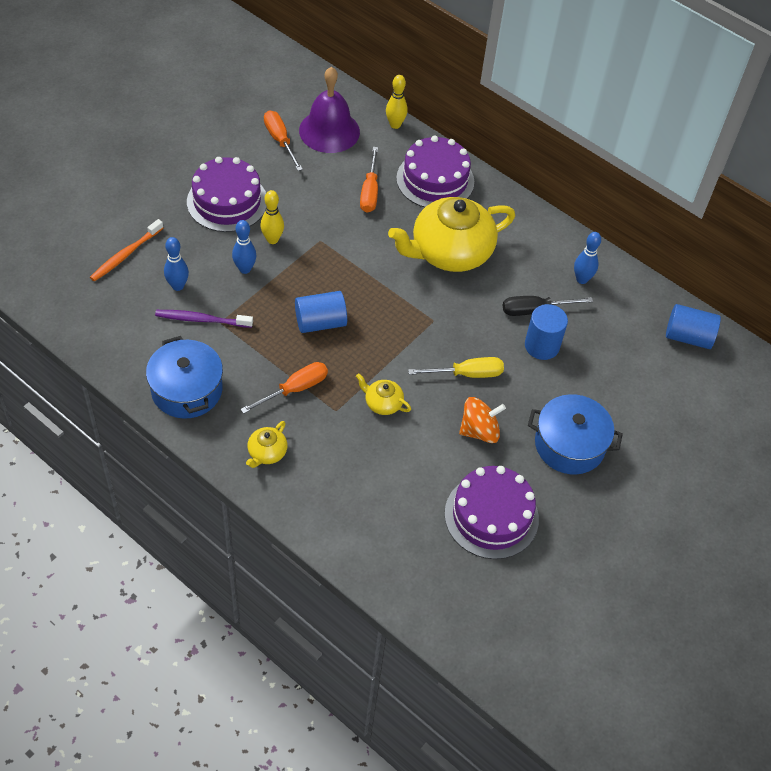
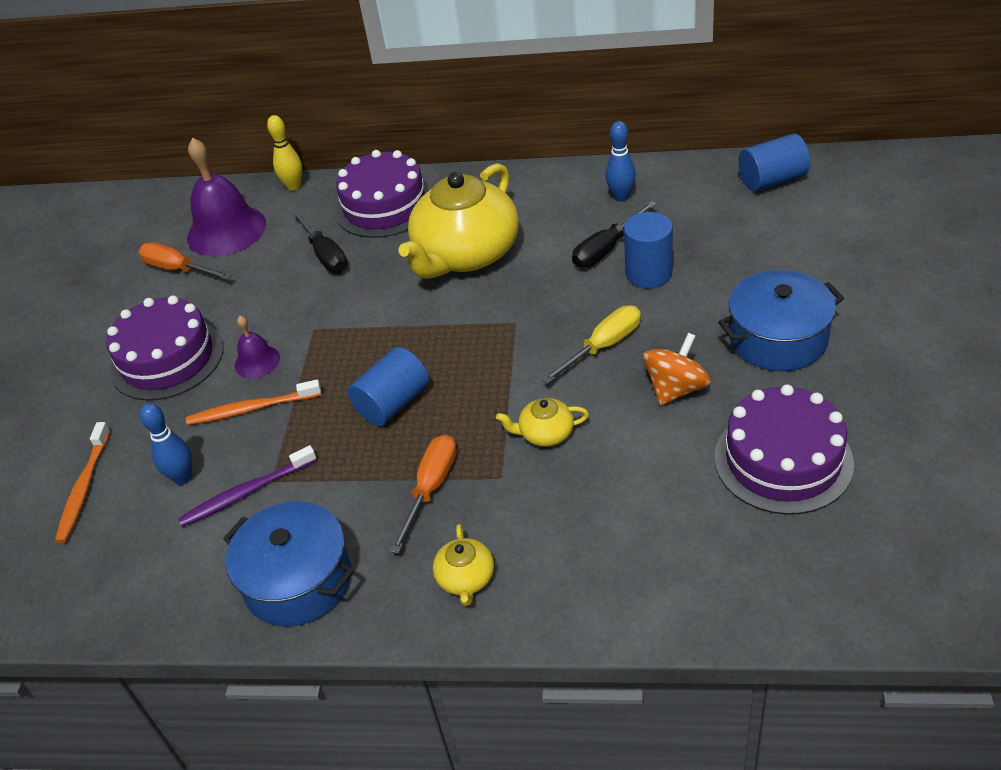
camera: 25 degrees left, 10 degrees down
(245, 269) = (251, 409): blue bowling pin -> orange toothbrush
(272, 239) = (257, 361): yellow bowling pin -> purple bell
(370, 192) = (325, 255): orange screwdriver -> black screwdriver

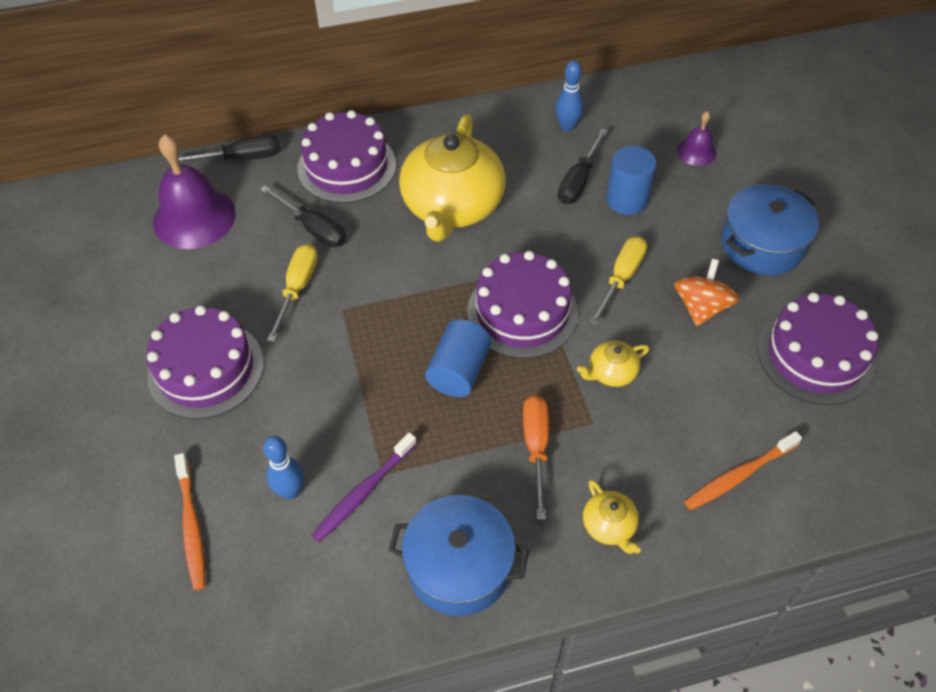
camera: 25 degrees left, 10 degrees up
(178, 269) = (164, 269): orange screwdriver -> none
(251, 409) = (323, 405): orange toothbrush -> orange toothbrush (738, 475)
(257, 361) = (302, 354): purple bell -> purple bell (696, 151)
(283, 304) = (297, 288): none -> yellow screwdriver
(294, 186) = (241, 158): yellow bowling pin -> black screwdriver
(484, 361) = (522, 312): none -> purple cake
(772, 180) = (689, 92): blue cylinder -> none

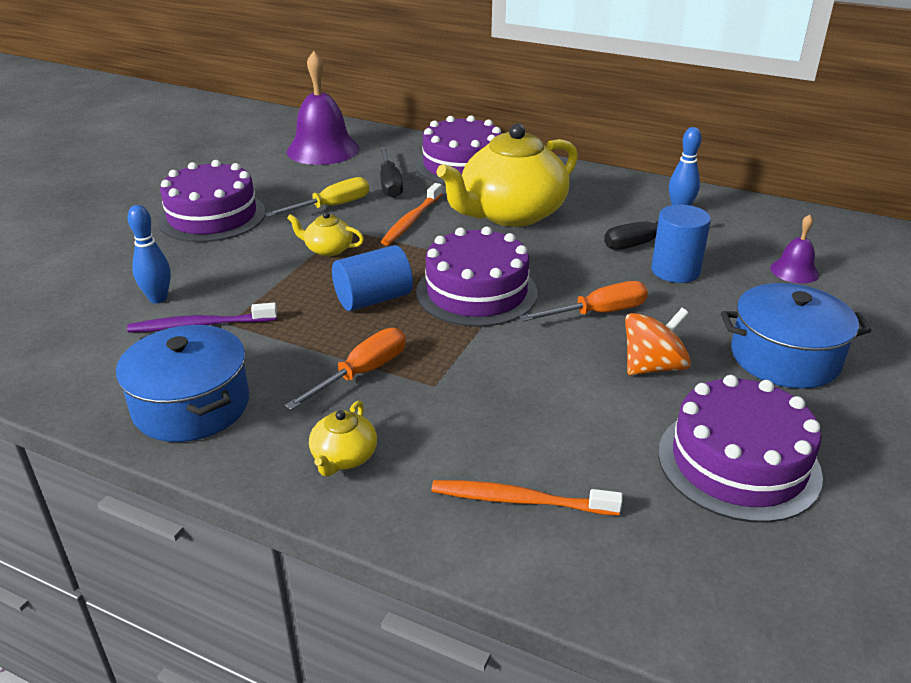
camera: 40 degrees right, 20 degrees down
(191, 526) = (76, 282): orange toothbrush -> orange toothbrush (411, 220)
(241, 158) = (396, 136): black screwdriver -> none
(611, 372) = (499, 364): yellow teapot -> yellow teapot (328, 249)
(621, 278) = (598, 313): yellow screwdriver -> orange screwdriver

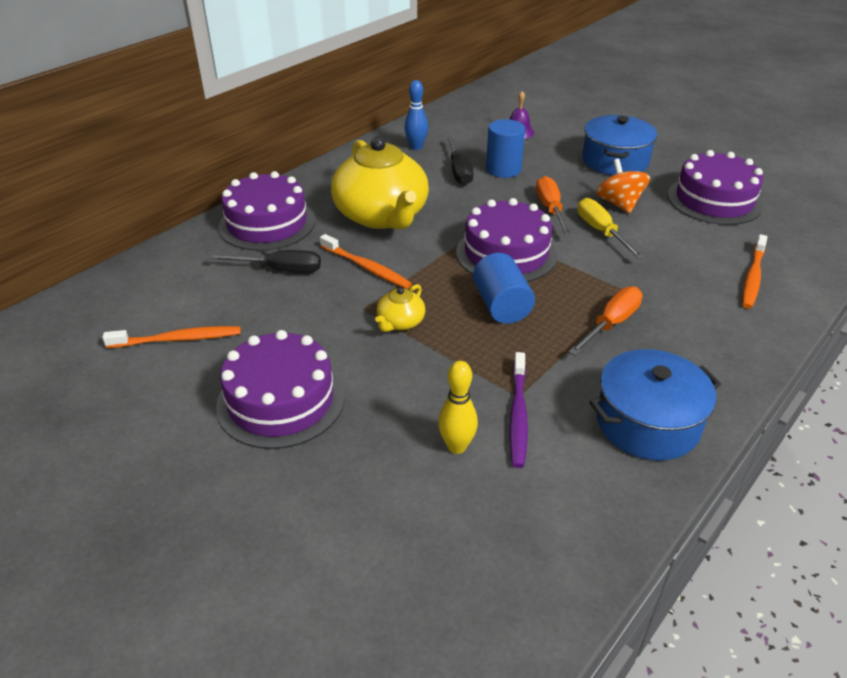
camera: 75 degrees left, 5 degrees up
(158, 298) = (456, 446): blue bowling pin -> yellow bowling pin
(281, 166) = (178, 339): none -> orange toothbrush
(323, 149) = (155, 304): purple bell -> none
(331, 206) = (308, 312): yellow screwdriver -> yellow screwdriver (601, 232)
(344, 457) = (714, 343): yellow teapot -> none
(362, 373) = (611, 324): orange screwdriver -> orange screwdriver turned 75 degrees clockwise

